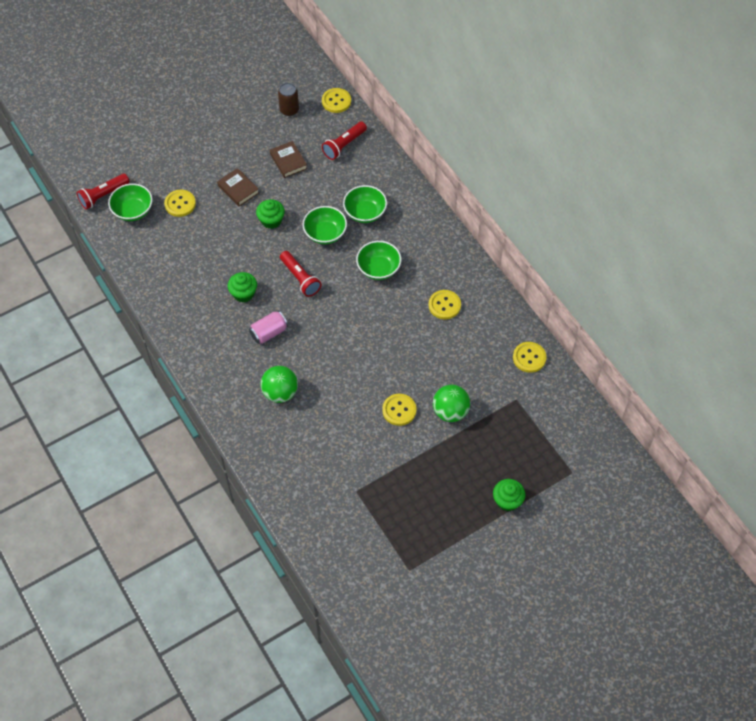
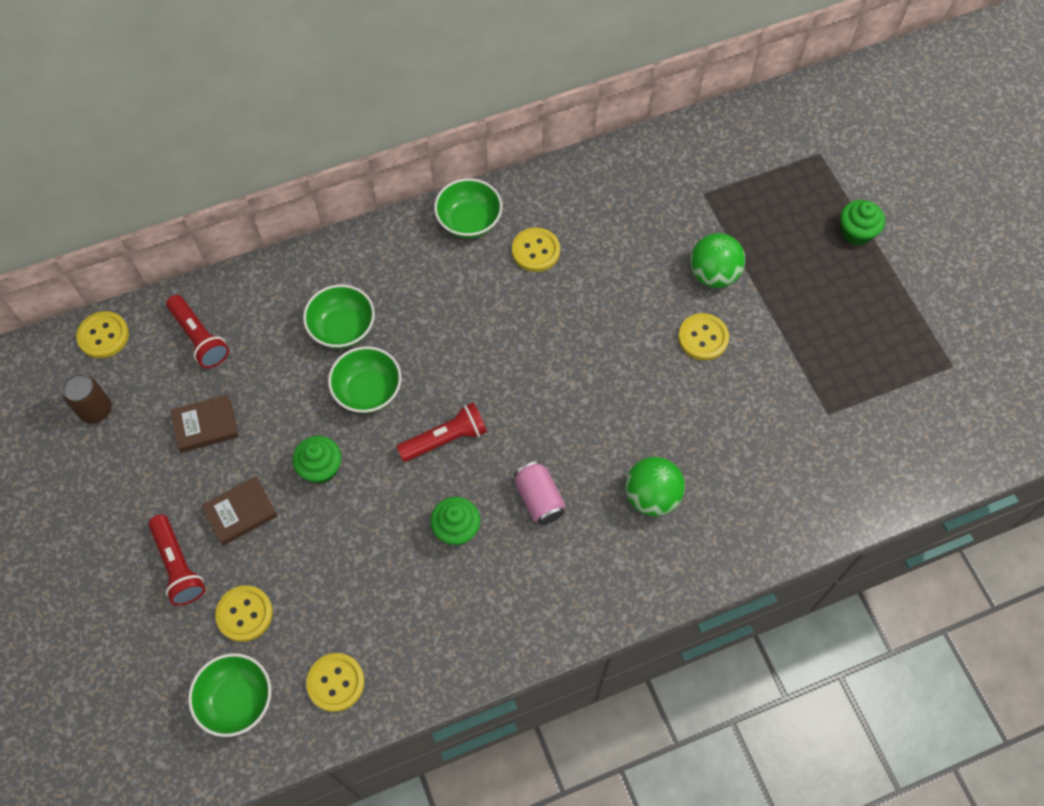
camera: 80 degrees left, 5 degrees up
(103, 196) = (186, 753): red flashlight -> red flashlight (178, 566)
(378, 269) = (452, 326): green bowl -> green bowl (469, 221)
(529, 358) = (640, 166): yellow button -> yellow button (335, 682)

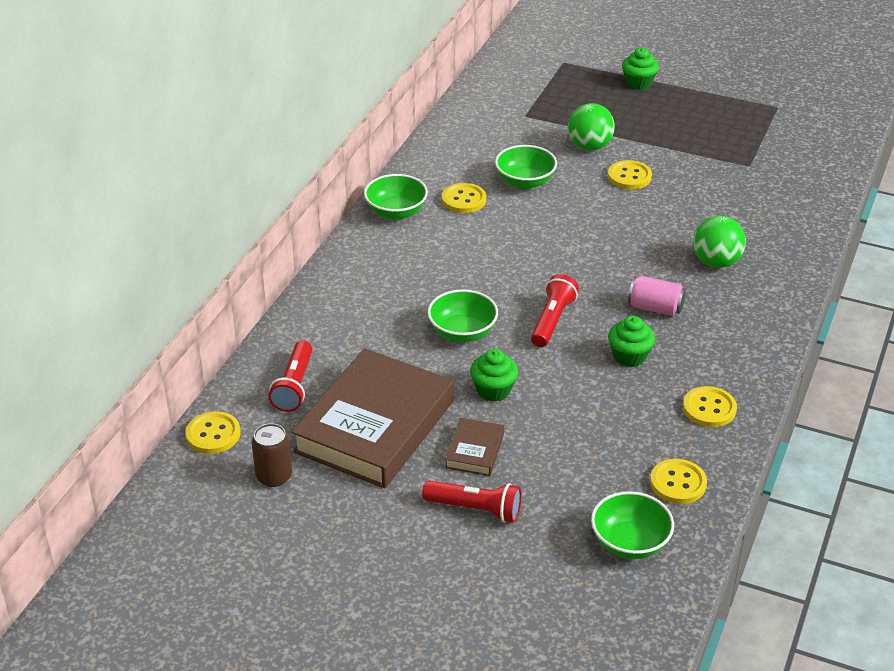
camera: 45 degrees left, 25 degrees down
(199, 338) = (294, 386): red flashlight -> red flashlight turned 90 degrees clockwise
(206, 426) = (375, 426): brown book -> brown book, size x2.33
(244, 614) = (563, 497): yellow button -> yellow button (709, 408)
(342, 328) = (393, 314): green bowl -> green bowl (525, 182)

